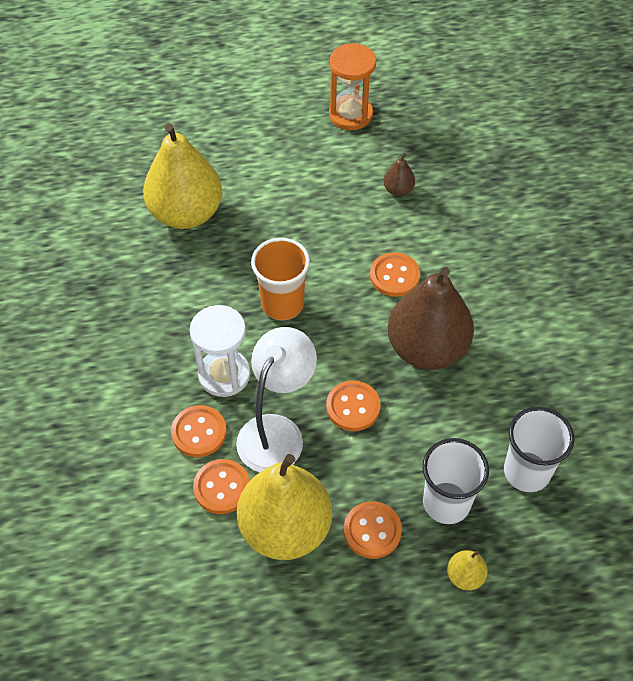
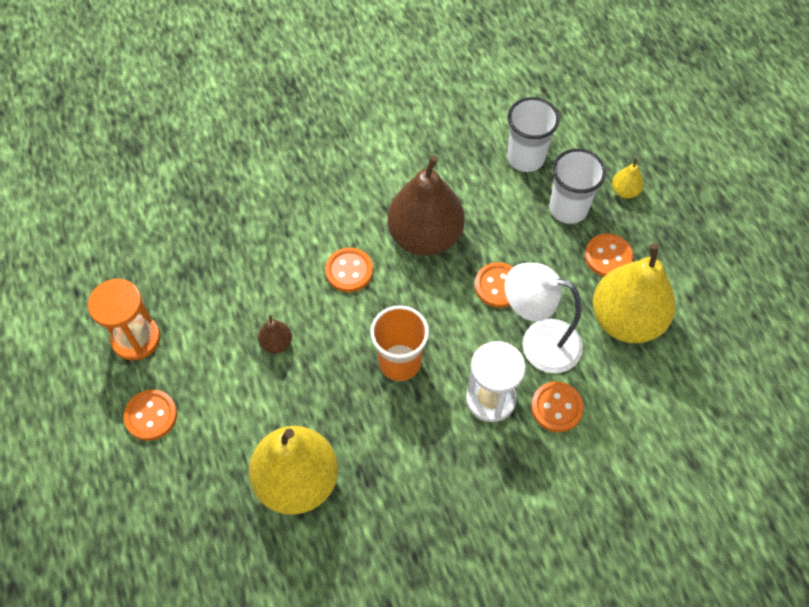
camera: 100 degrees left, 5 degrees up
(222, 487) = (604, 376): orange button -> orange button (151, 416)
(398, 190) = (241, 280): brown pear -> brown pear (276, 343)

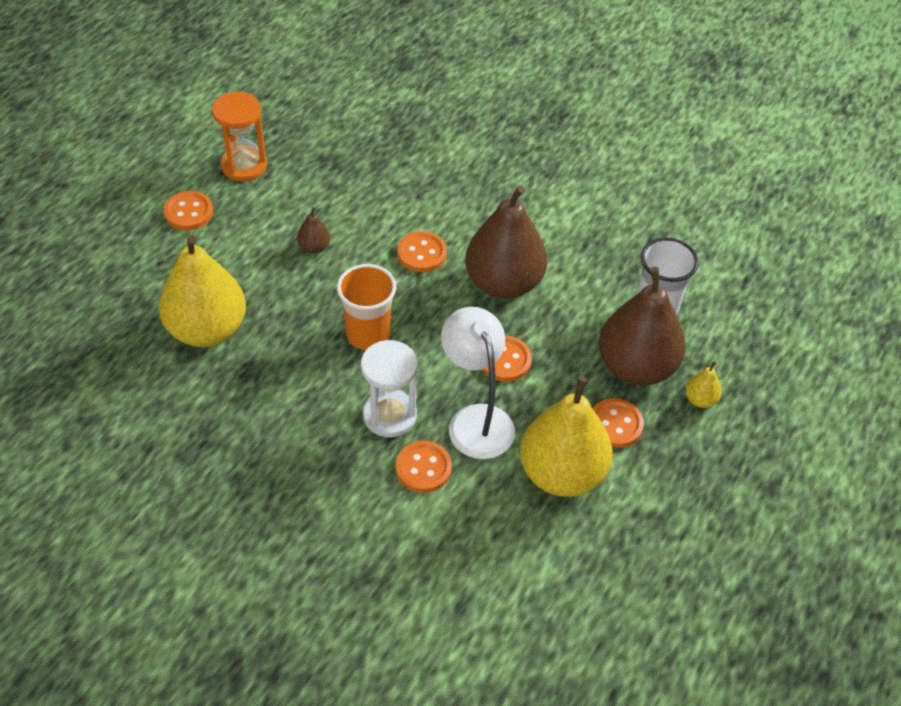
camera: 50 degrees right, 10 degrees down
(568, 208) = (636, 367): white cup -> brown pear

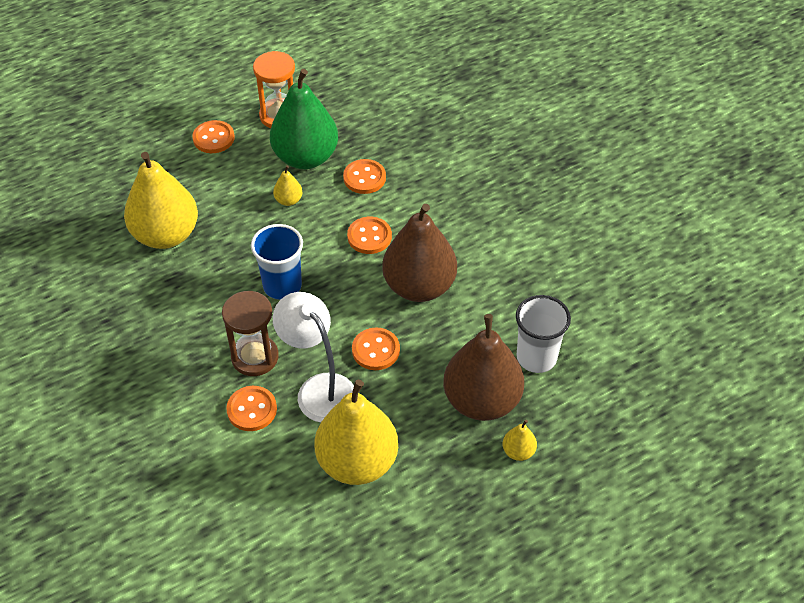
camera: 30 degrees right, 0 degrees up
(302, 198) = (305, 157): none -> green pear
(314, 247) = (288, 200): brown pear -> yellow pear
(368, 334) = (282, 286): orange cup -> blue cup
(390, 415) = (255, 357): white hourglass -> brown hourglass
(476, 420) = (319, 389): white lamp -> white lamp turned 45 degrees counterclockwise
(615, 424) = (430, 441): orange button -> orange button (364, 178)

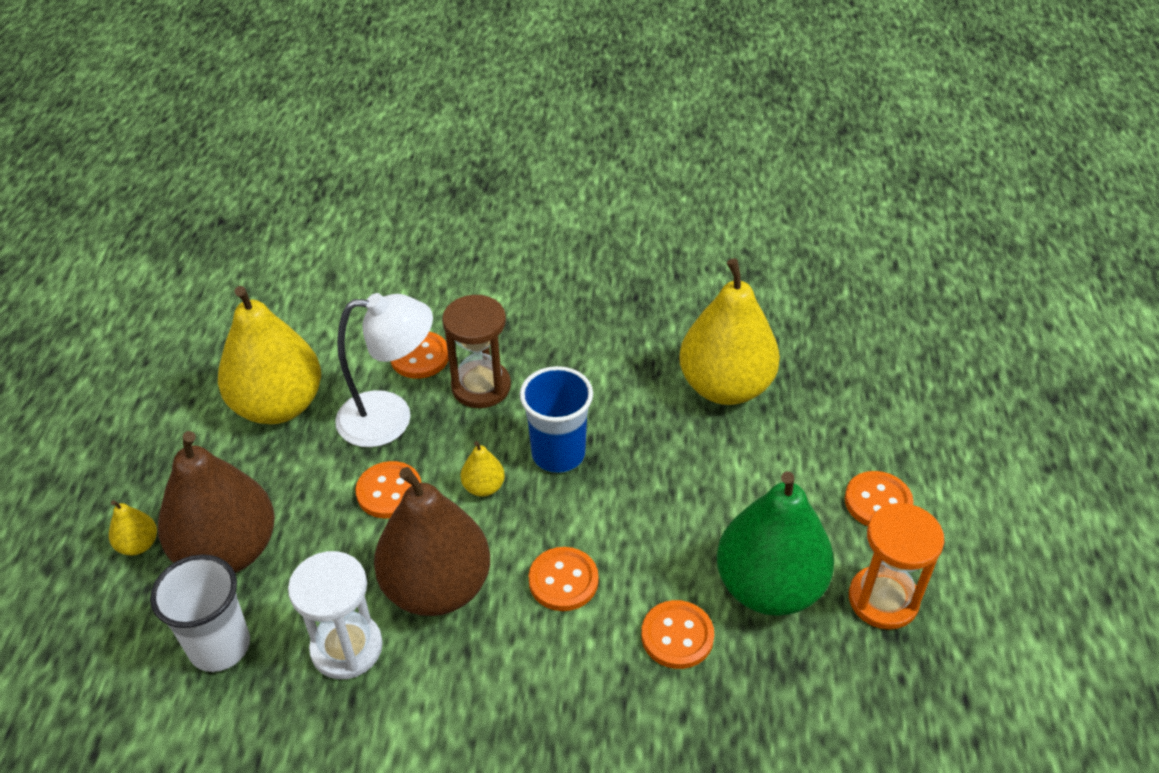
camera: 125 degrees right, 5 degrees down
(288, 200) = (697, 527): yellow pear -> yellow pear (483, 487)
(486, 301) = (346, 648): none -> white hourglass

